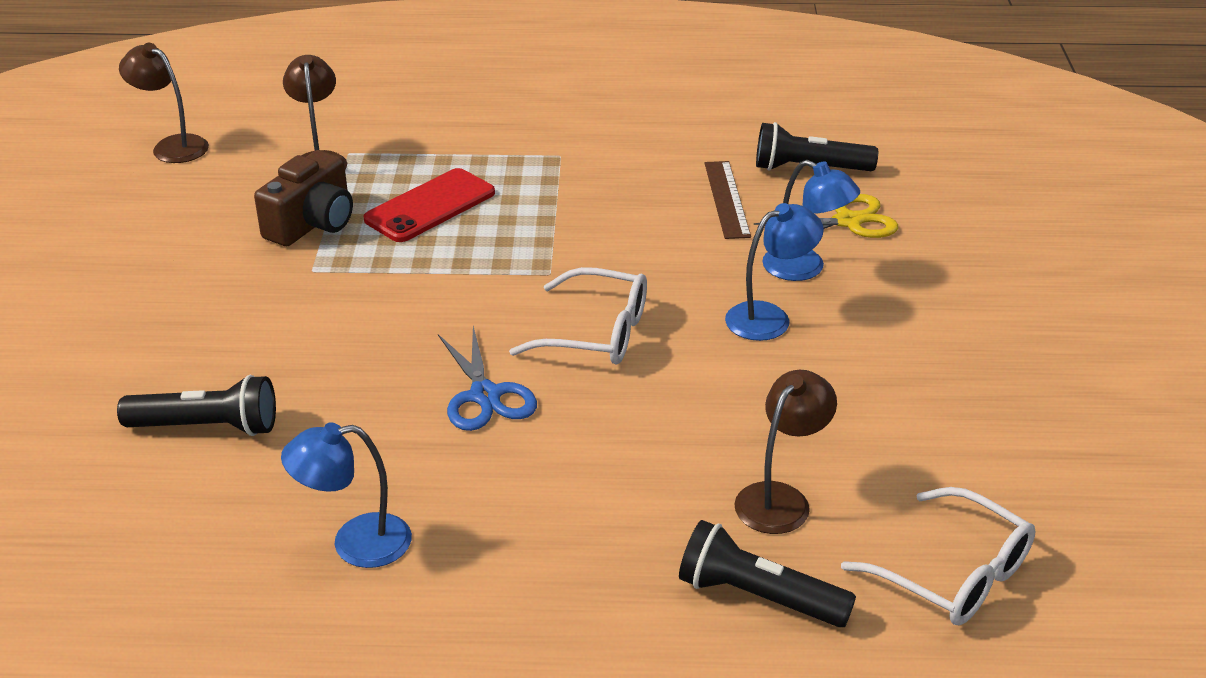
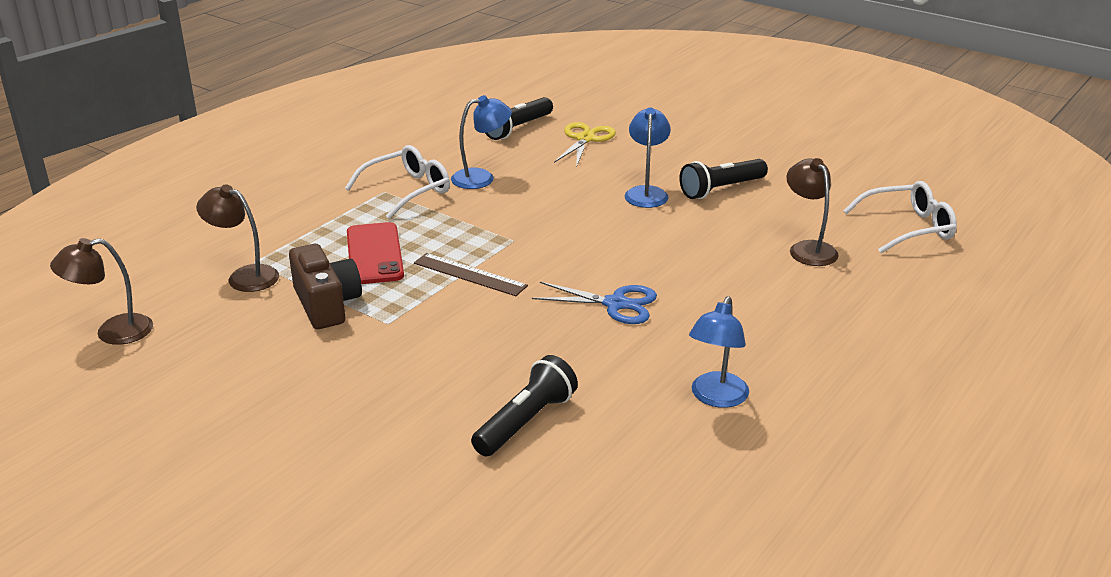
camera: 55 degrees left, 5 degrees down
(596, 333) = (596, 247): white glasses -> white glasses (407, 190)
(726, 199) = (513, 161): brown ruler -> brown ruler (469, 274)
(758, 596) = (880, 284): black flashlight -> black flashlight (721, 189)
(805, 268) = (613, 166): blue lamp -> blue lamp (481, 178)

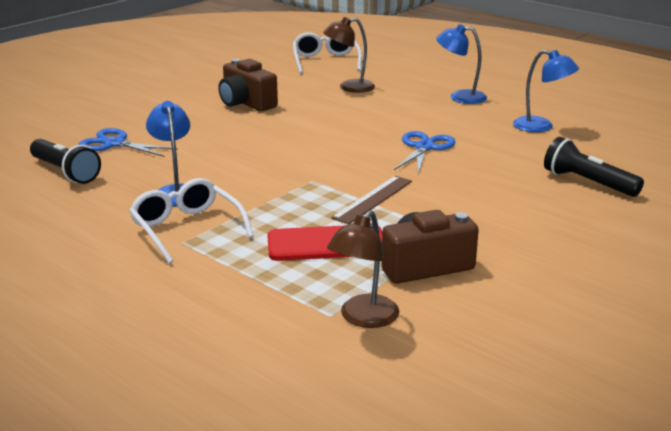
camera: 85 degrees left, 5 degrees down
(112, 332) = (489, 401): brown lamp -> none
(585, 139) = (114, 143): yellow scissors -> blue scissors
(646, 193) = (241, 127): blue lamp -> blue lamp (460, 97)
(721, 189) = (246, 103): black flashlight -> brown camera

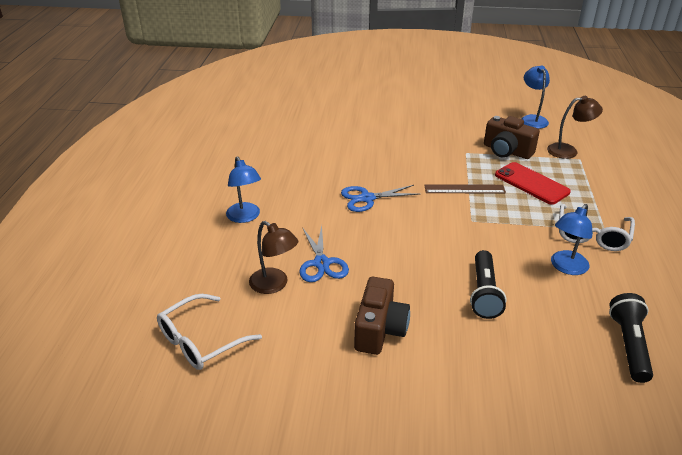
camera: 125 degrees left, 10 degrees up
(114, 143) = (556, 356): blue scissors -> blue scissors (321, 263)
(541, 127) = (278, 168): blue lamp -> blue lamp (532, 119)
(587, 183) = (353, 134): black flashlight -> black flashlight (484, 293)

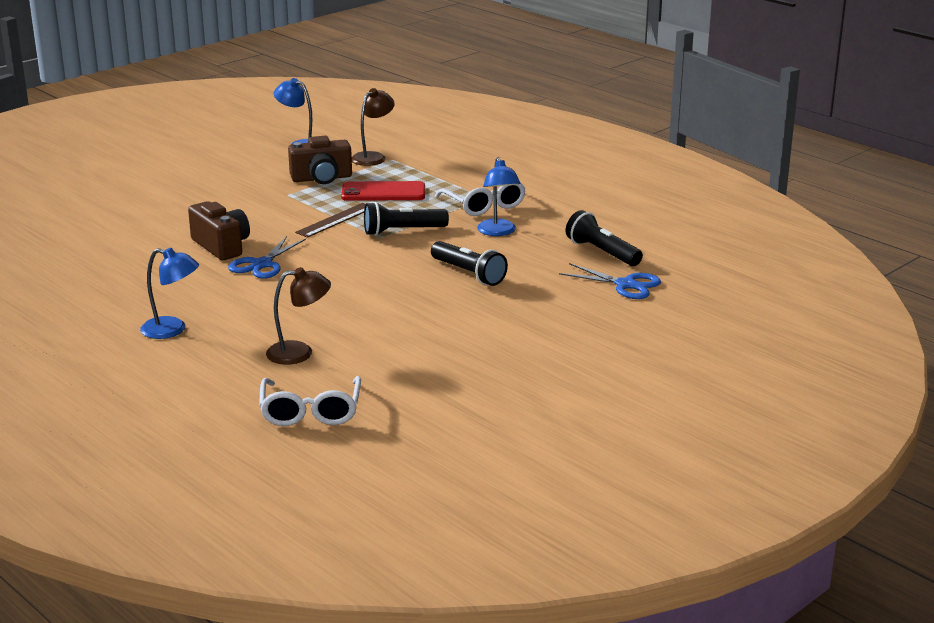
camera: 50 degrees left, 10 degrees down
(321, 263) = (311, 321): blue scissors -> blue scissors (626, 285)
(379, 329) = (434, 330): brown camera -> brown camera (221, 246)
(494, 224) = (402, 231): none -> black flashlight

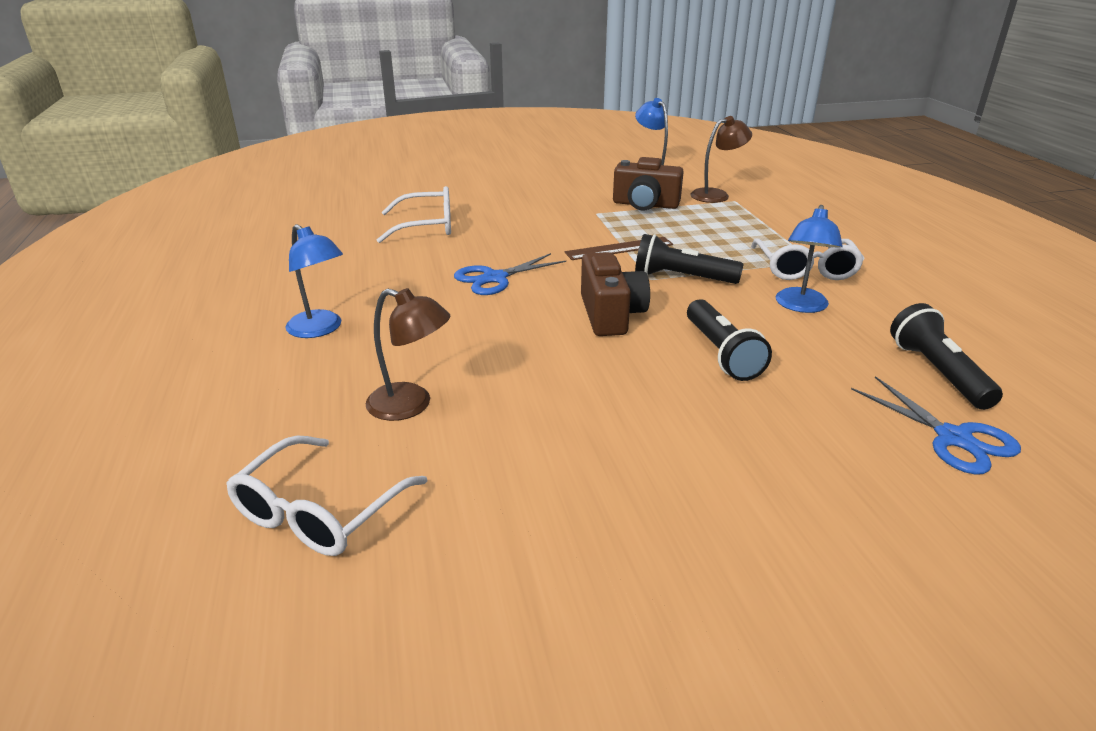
camera: 30 degrees right, 5 degrees up
(152, 238) = (427, 226): none -> white glasses
(221, 246) = (478, 249): brown camera -> brown camera (610, 315)
(383, 192) = (697, 231): red phone -> none

